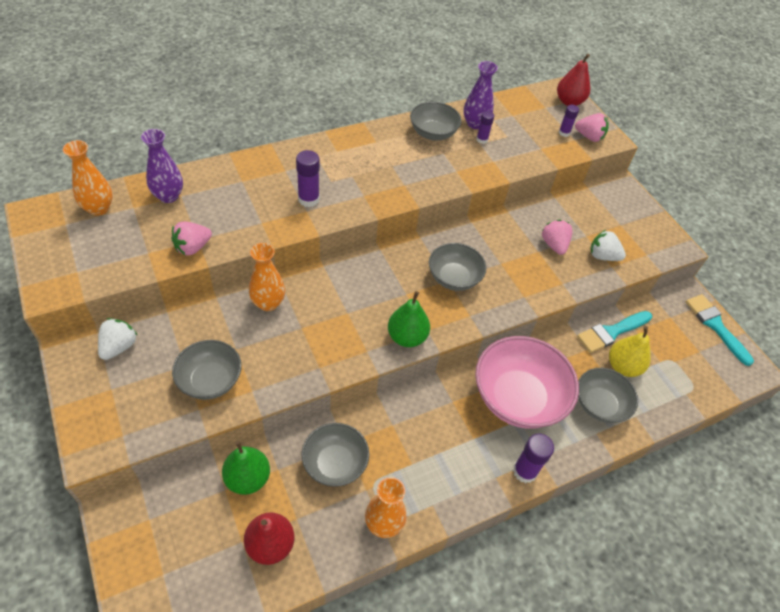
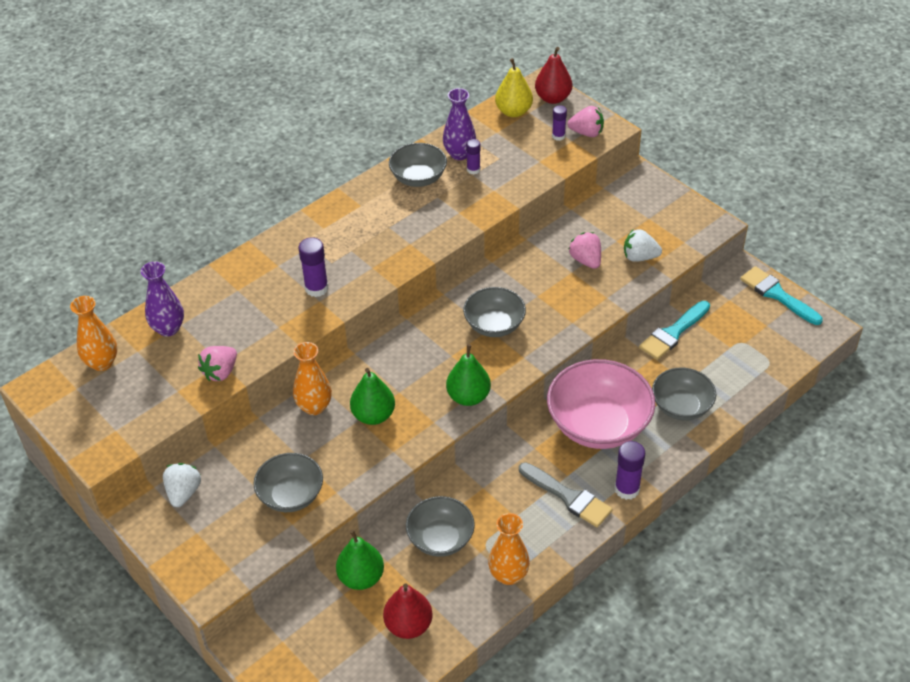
camera: 10 degrees left, 5 degrees down
(316, 327) = (373, 415): none -> green pear
(467, 461) = (568, 497): none -> grey brush
(623, 366) = (694, 363): yellow pear -> yellow pear (513, 111)

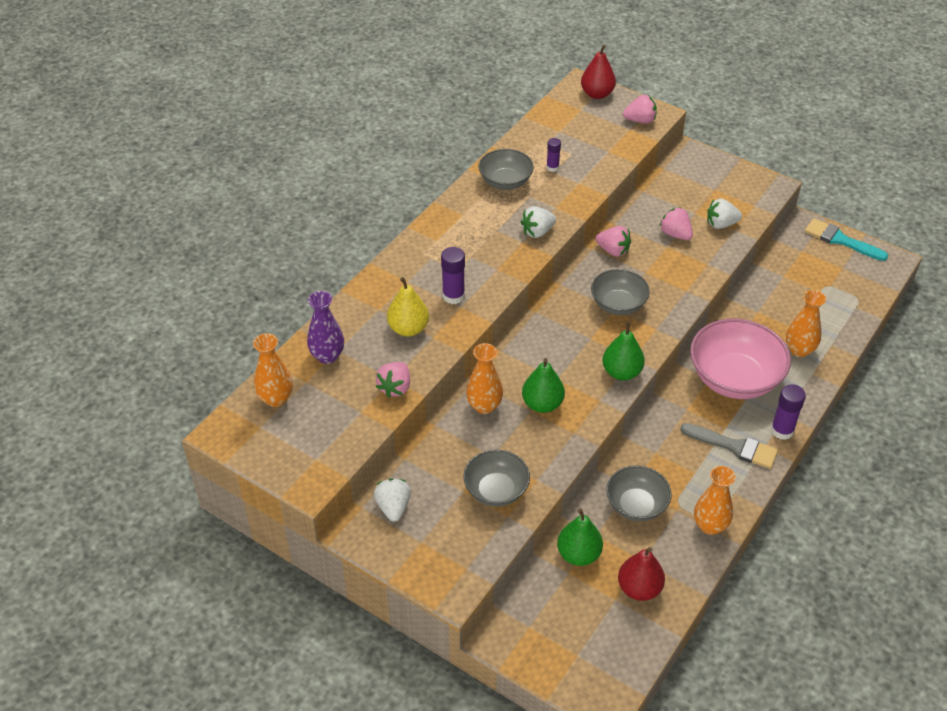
camera: 15 degrees left, 0 degrees up
(429, 235) = (537, 232): none -> white strawberry
(459, 154) = (534, 155): purple vase -> none
(512, 267) = (613, 251): none -> pink strawberry
(513, 111) = (567, 110): yellow pear -> yellow pear (408, 328)
(558, 136) = (616, 127): purple glue stick -> none
(673, 333) = (766, 287): turquoise brush -> none
(681, 406) = (799, 350): grey bowl -> orange vase

